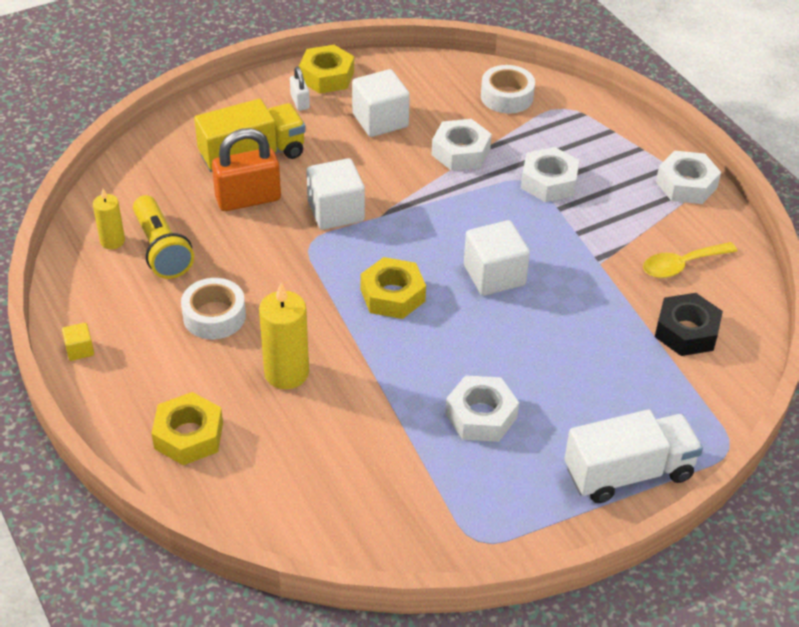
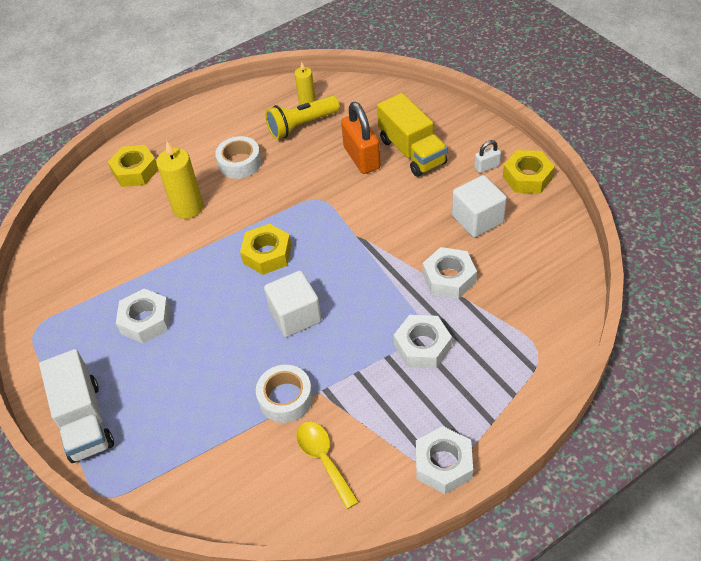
camera: 90 degrees right, 5 degrees up
(80, 350) = (207, 109): yellow cube -> none
(336, 211) = (356, 208): white cube -> none
(507, 96) = (541, 304): white tape -> white tape (285, 398)
(686, 331) = (237, 463): black nut -> none

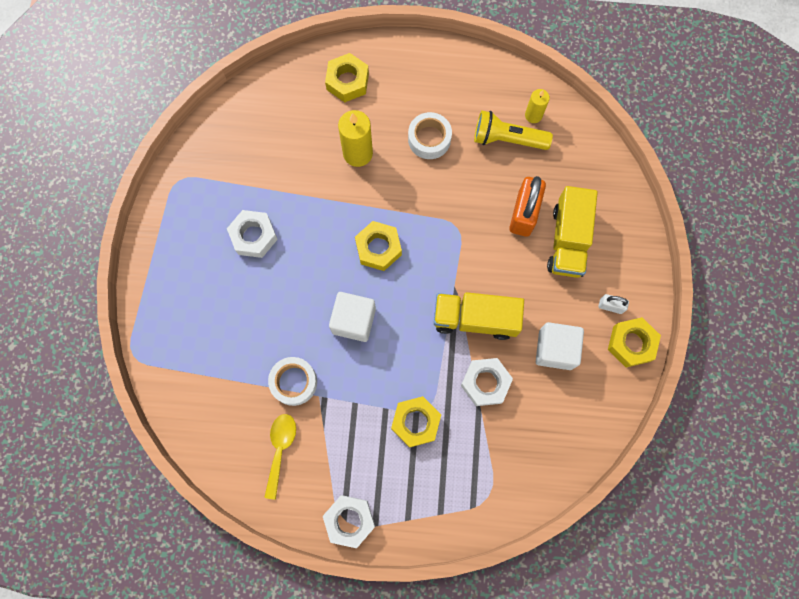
camera: 35 degrees right, 25 degrees up
(84, 420) = (160, 286): white truck -> none
(395, 244) = (475, 319): none -> yellow truck
(422, 346) = (416, 422): white nut -> yellow nut

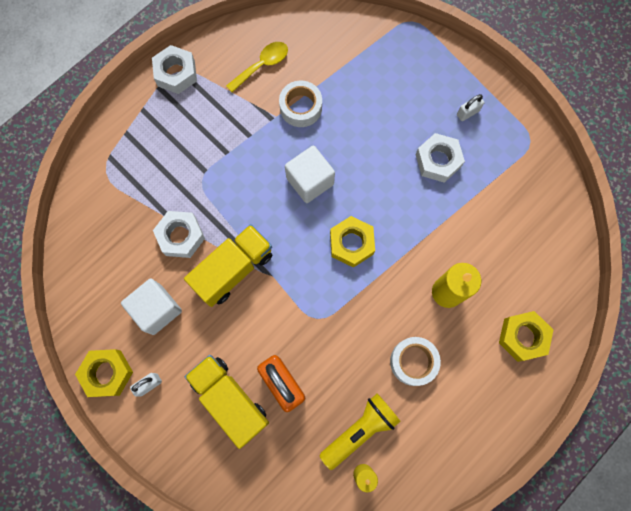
camera: 130 degrees right, 0 degrees up
(190, 244) = (467, 113): none -> white padlock
(280, 449) = (262, 65): yellow spoon -> yellow spoon turned 90 degrees counterclockwise
(416, 422) = (199, 165): yellow nut -> none

